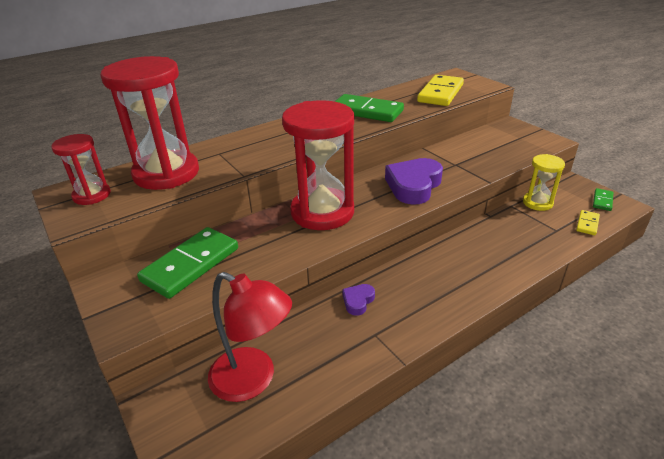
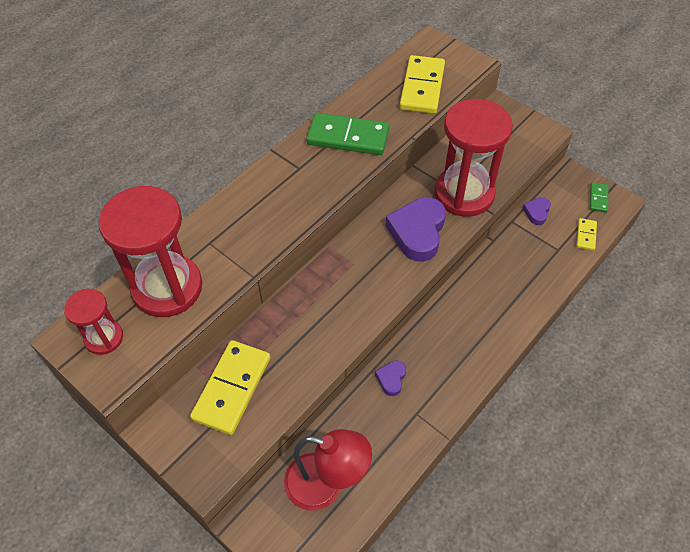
camera: 15 degrees left, 20 degrees up
(191, 265) = (232, 388): green domino -> yellow domino
(322, 212) = (336, 290): red hourglass -> red hourglass (464, 194)
(537, 203) = (537, 212): yellow hourglass -> purple heart

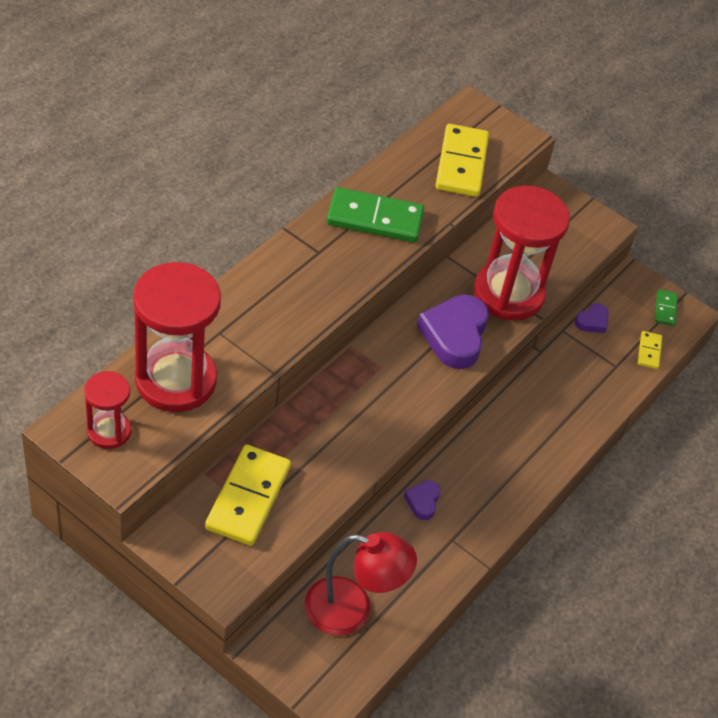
camera: 10 degrees left, 5 degrees down
(537, 212) = (592, 321): purple heart -> purple heart turned 150 degrees counterclockwise

